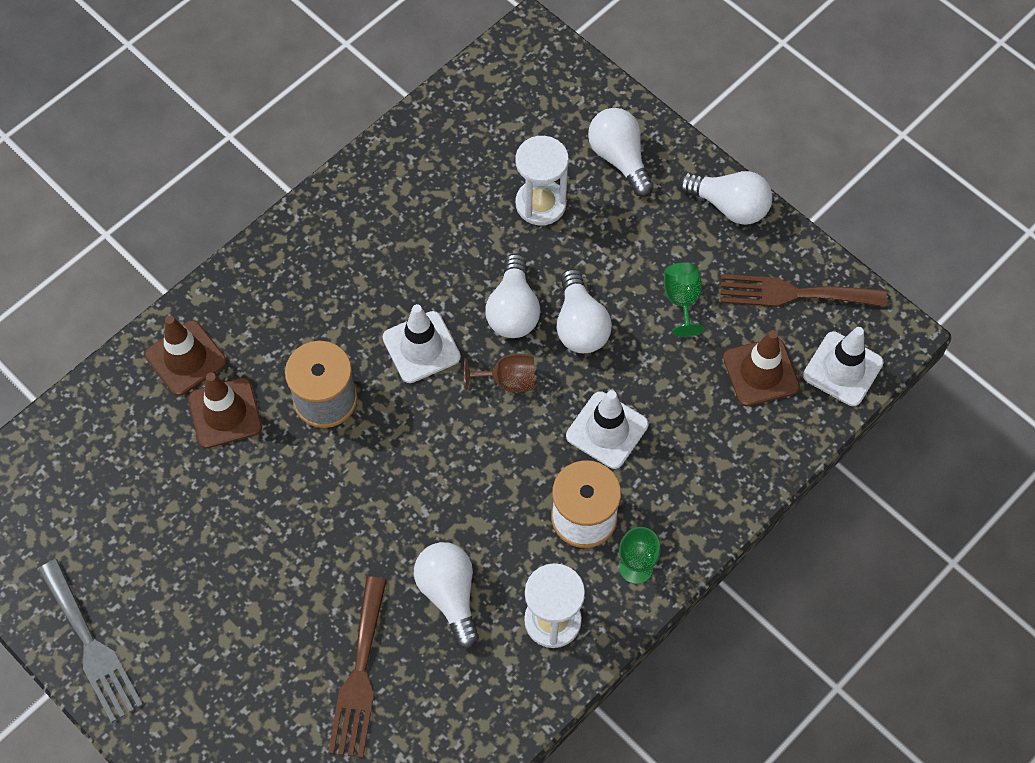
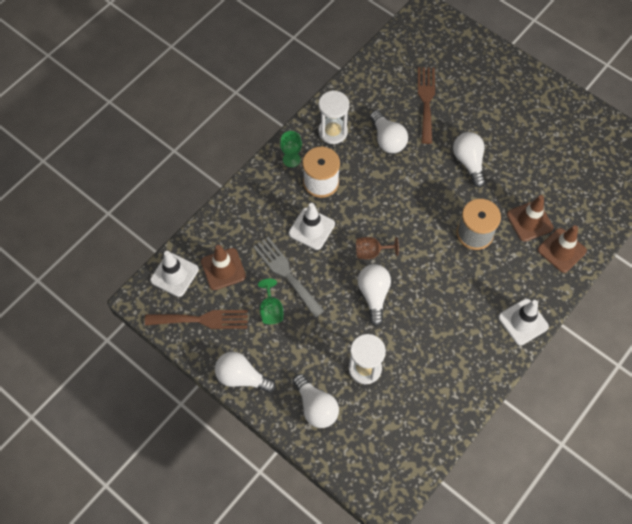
camera: 175 degrees right, 0 degrees up
(91, 646) = (562, 103): grey fork -> grey fork (286, 273)
(421, 347) = (425, 268): white traffic cone -> white traffic cone (523, 322)
(580, 325) = (332, 289): white light bulb -> white light bulb (469, 162)

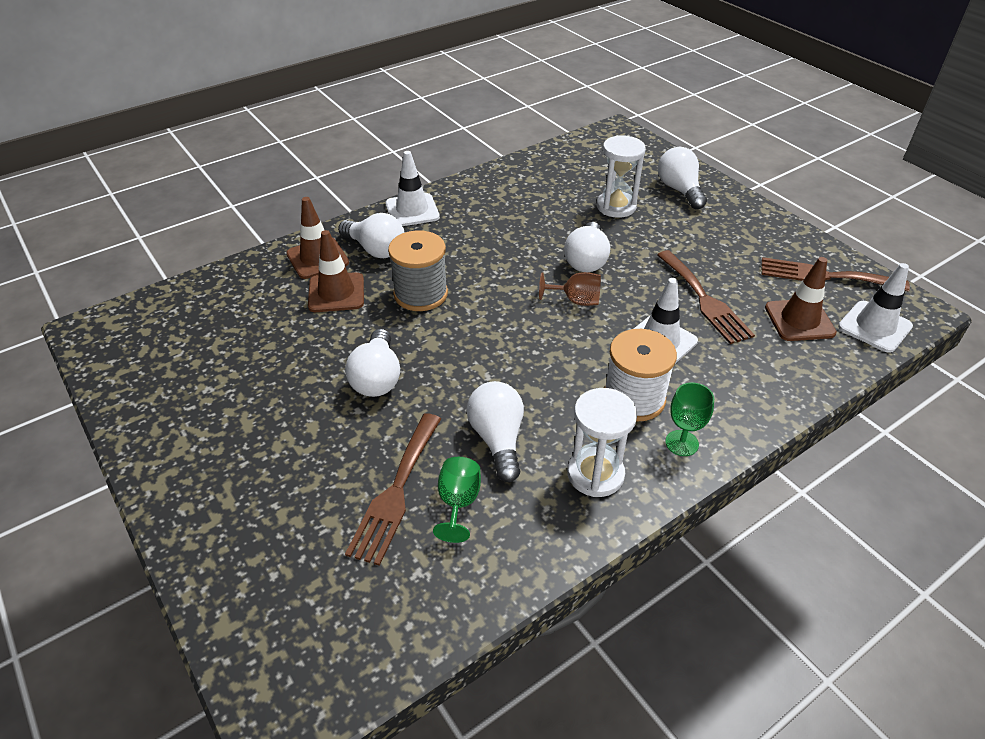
camera: 165 degrees left, 20 degrees down
(242, 377) = (767, 222): white light bulb -> white light bulb (375, 249)
(271, 310) = (728, 269): green goblet -> green goblet (458, 502)
(286, 273) = (704, 300): grey fork -> brown fork

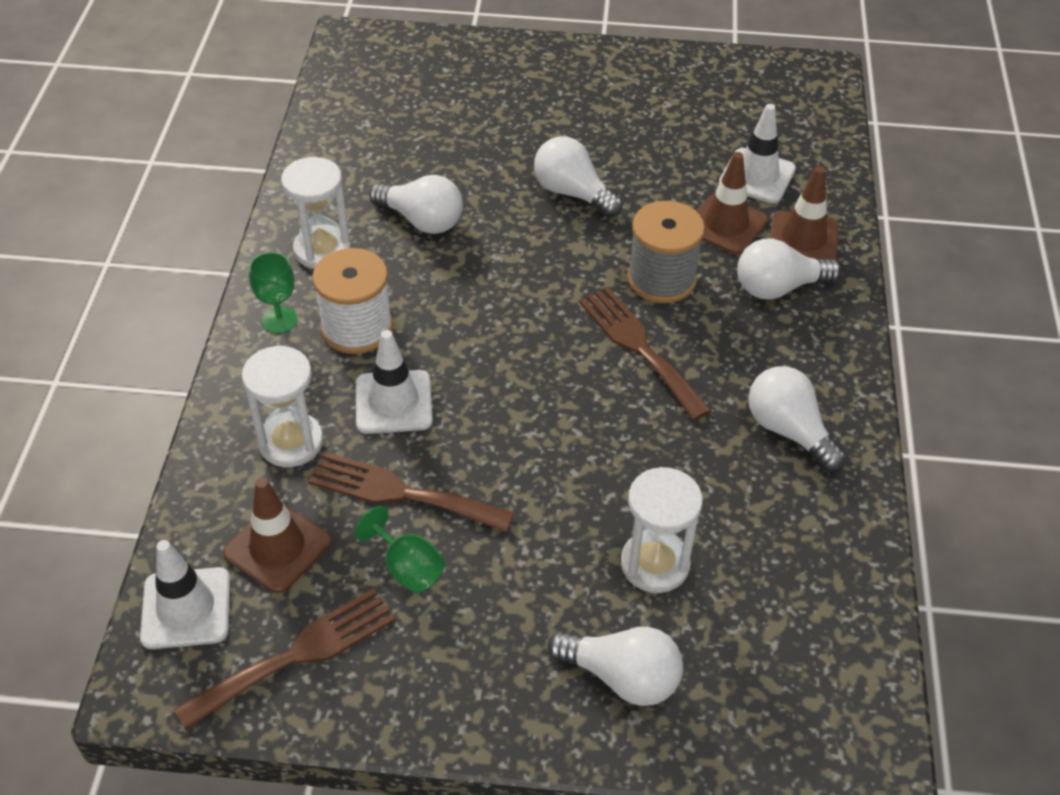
camera: 130 degrees right, 5 degrees up
(396, 492) = (441, 145): brown fork -> brown fork (639, 347)
(412, 210) = (835, 359): white traffic cone -> white traffic cone (757, 176)
(458, 502) = (393, 168): green goblet -> green goblet (407, 568)
(576, 300) = (522, 385): brown goblet -> none
(586, 260) = (578, 445): white light bulb -> white light bulb (789, 431)
(745, 363) = (291, 442): none -> white hourglass

